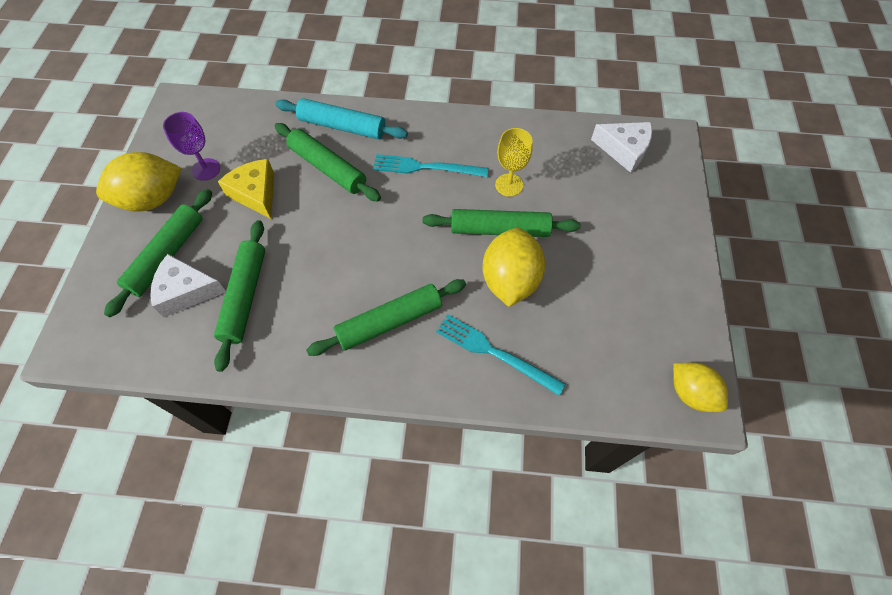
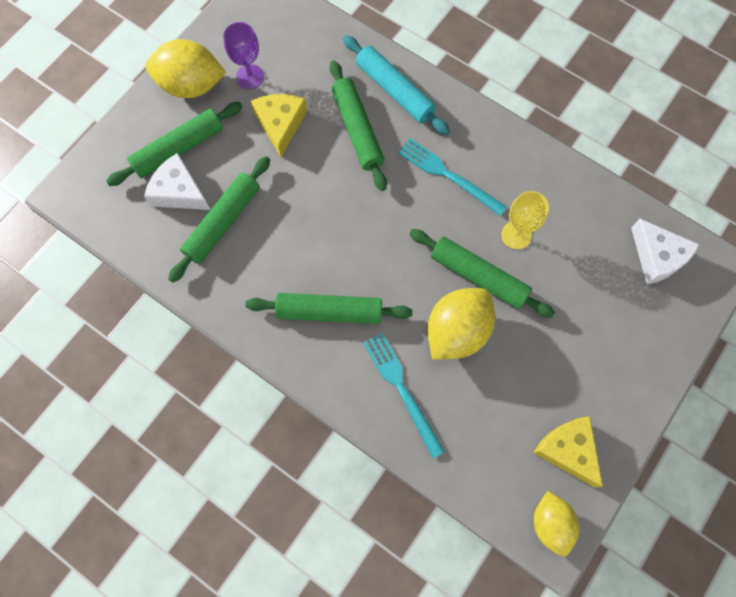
camera: 30 degrees right, 10 degrees up
(661, 325) = (567, 450): none -> yellow cheese

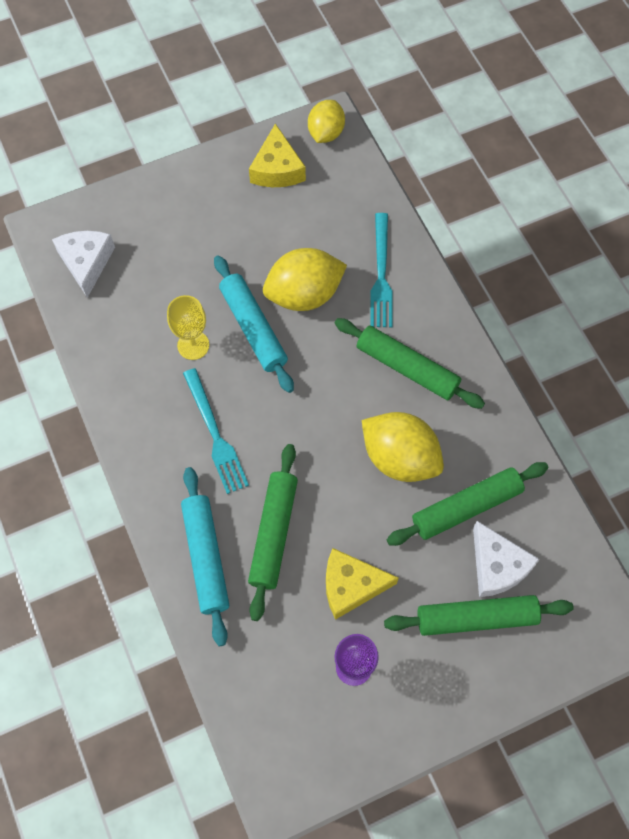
camera: 150 degrees left, 5 degrees down
(191, 85) = (426, 694): yellow lemon -> yellow lemon (400, 458)
(280, 124) = (351, 585): yellow cheese -> yellow cheese turned 60 degrees clockwise
(478, 276) = (253, 328): green rolling pin -> turquoise rolling pin

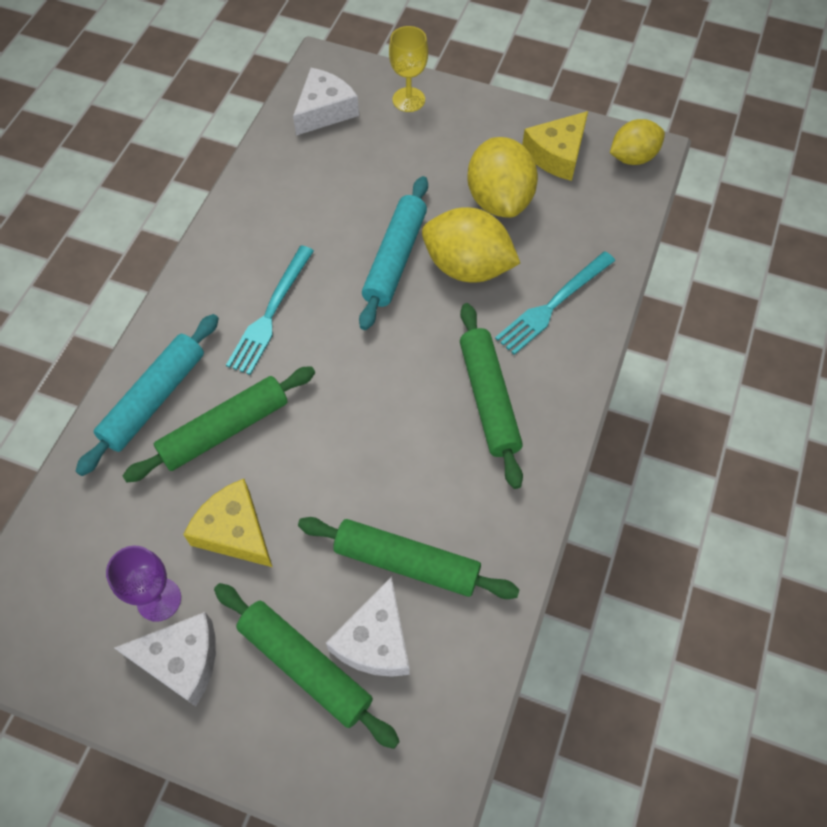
camera: 45 degrees right, 5 degrees down
(193, 345) = (333, 233): yellow goblet -> yellow goblet (408, 100)
(400, 458) = (396, 466): yellow lemon -> yellow lemon (499, 200)
(407, 685) = (181, 660): none -> white cheese

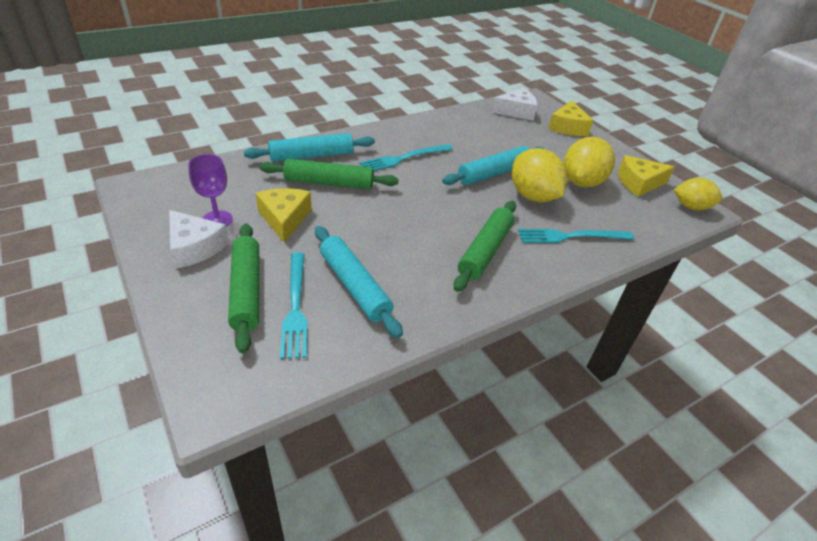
camera: 35 degrees right, 20 degrees down
(375, 640) = (295, 306): white cheese -> turquoise fork
(406, 562) = (354, 286): green rolling pin -> turquoise rolling pin
(408, 100) = (567, 127): yellow goblet -> yellow cheese

